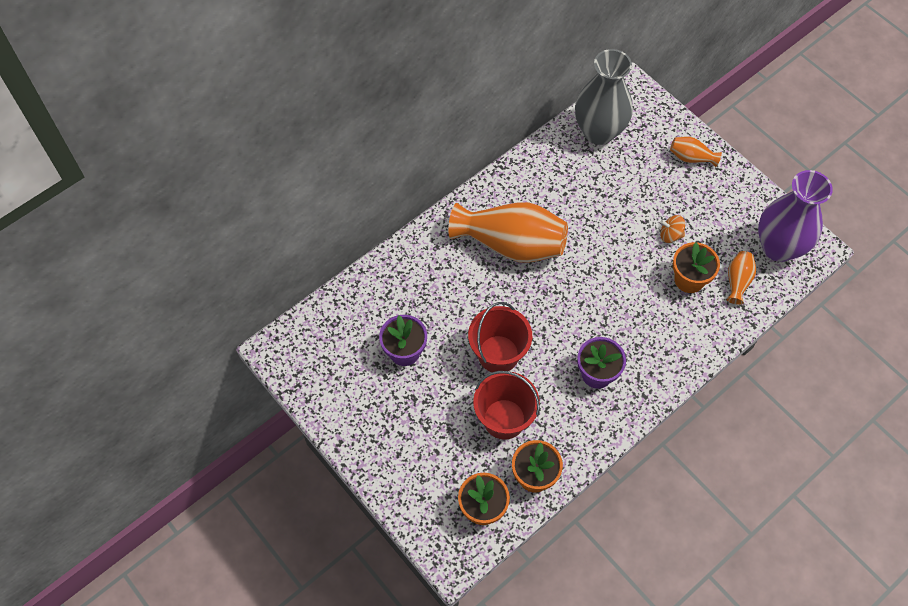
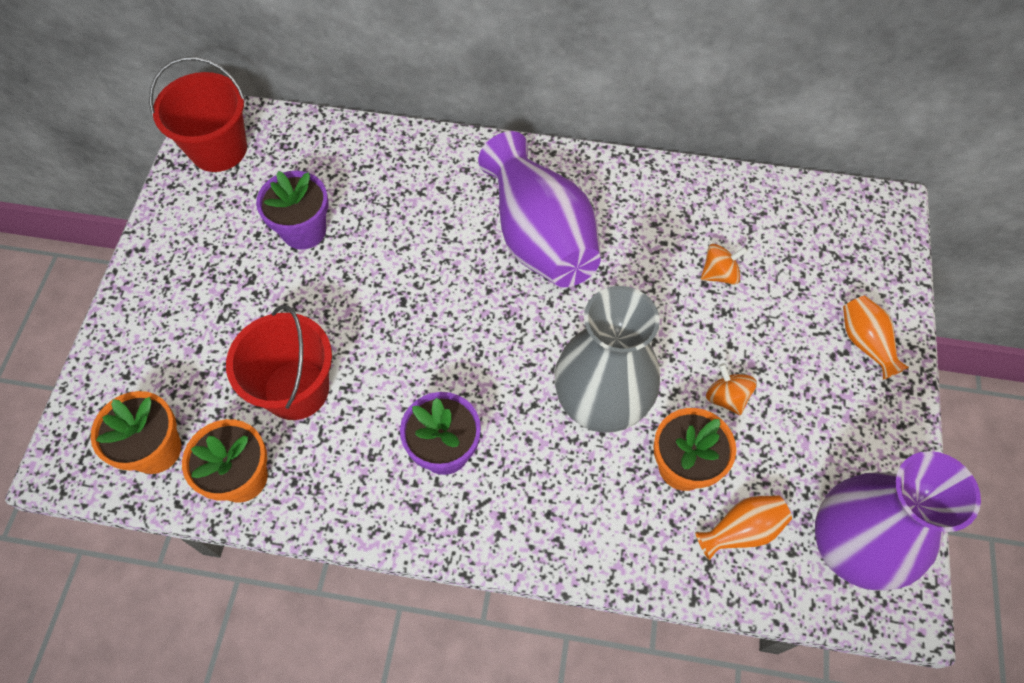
camera: 50 degrees right, 0 degrees up
(498, 354) = (379, 323): red bucket -> red bucket (218, 149)
(511, 244) = (539, 236): orange vase -> purple vase
(599, 132) = (786, 218): grey vase -> grey vase (600, 405)
(604, 185) = (719, 274): none -> orange spinning top

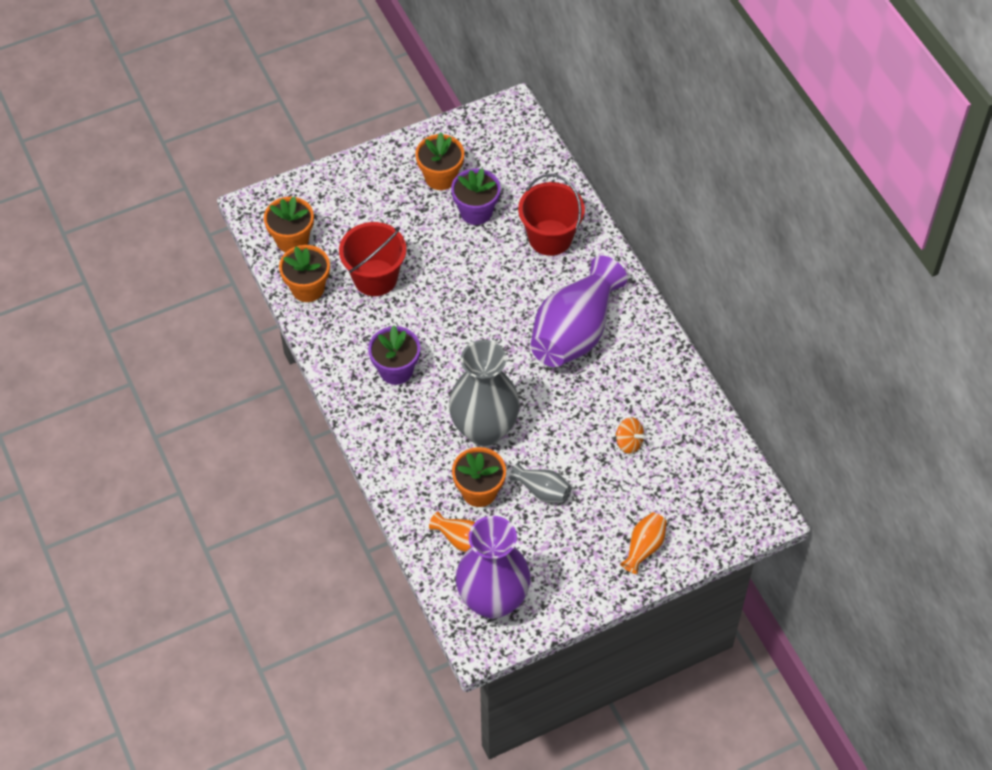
camera: 55 degrees right, 5 degrees down
(218, 149) = (494, 130): red bucket -> red bucket (550, 237)
(226, 235) = (440, 177): none -> orange flower pot
(726, 397) = (542, 490): orange spinning top -> grey vase

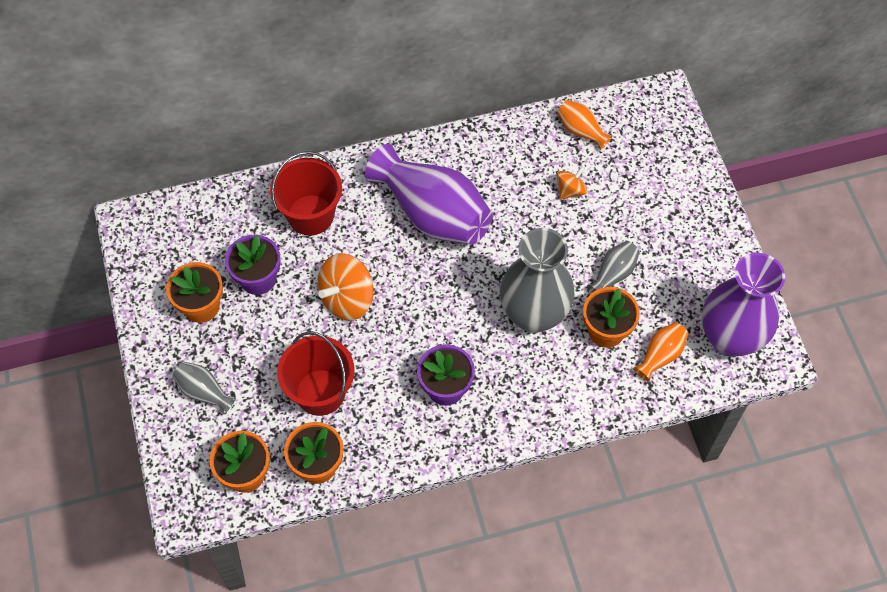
camera: 80 degrees left, 5 degrees up
(361, 196) = (204, 391): none -> grey vase
(470, 281) = (347, 299): none -> orange spinning top
(644, 547) = (686, 199): orange vase -> orange vase (581, 130)

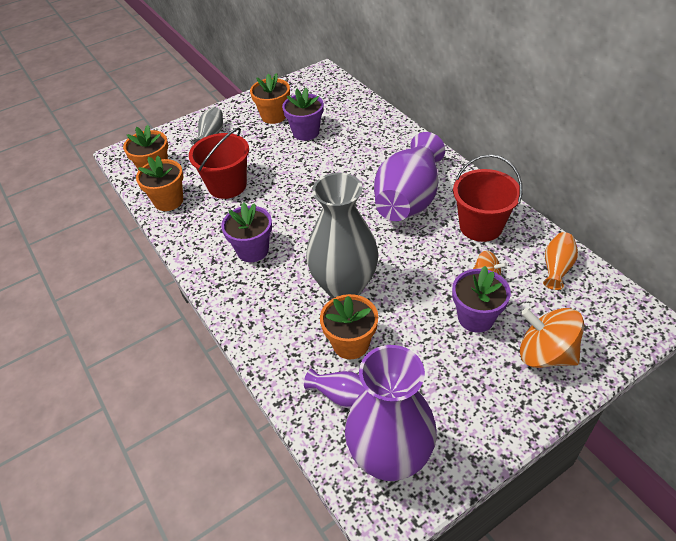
camera: 75 degrees right, 15 degrees down
(311, 215) = (370, 140): red bucket -> red bucket (481, 226)
(347, 299) = (309, 176): orange spinning top -> orange spinning top (545, 354)
(613, 219) = (476, 317): none -> purple flower pot
(613, 274) = (415, 333): grey vase -> none
(660, 355) = (342, 396): orange vase -> purple vase

